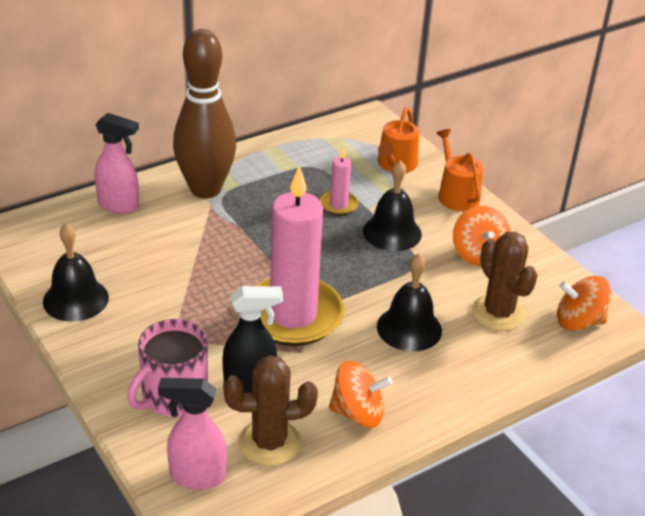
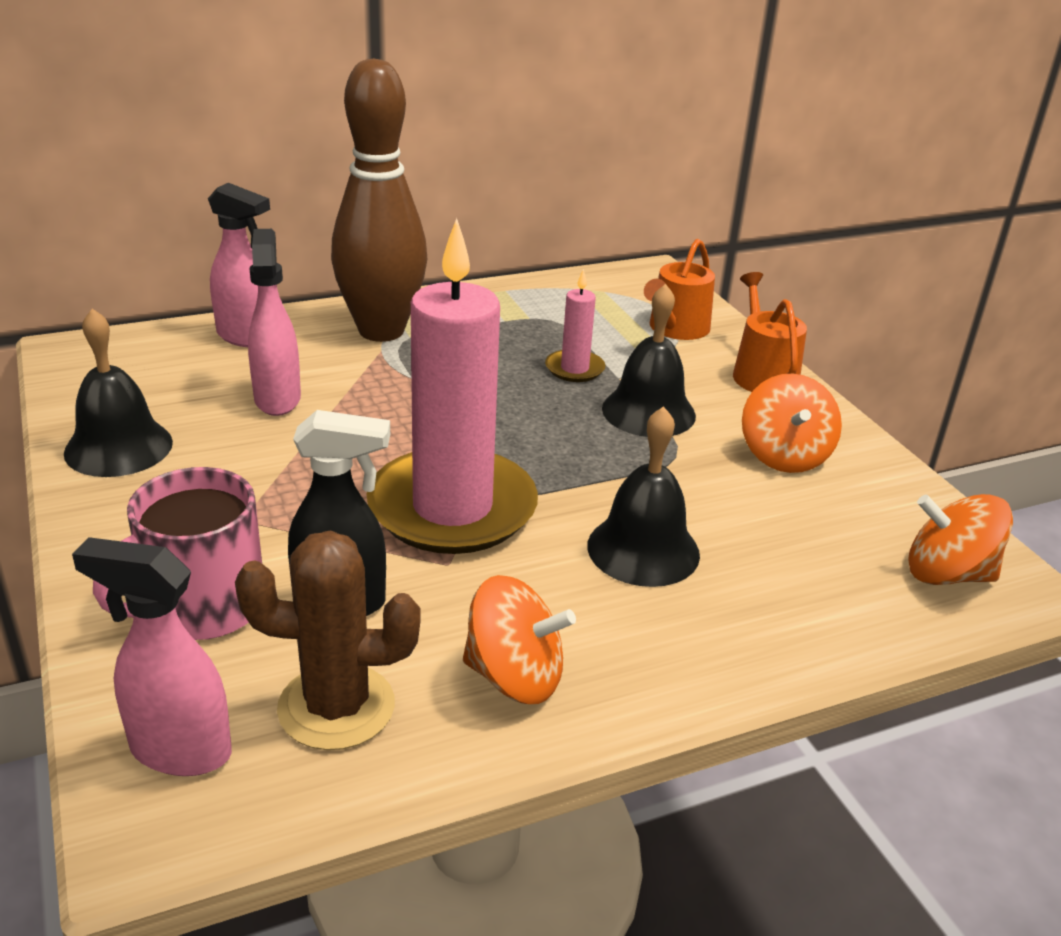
camera: 10 degrees right, 5 degrees down
(159, 251) = (277, 399): none -> pink spray bottle
(498, 313) = (804, 544): brown cactus -> none

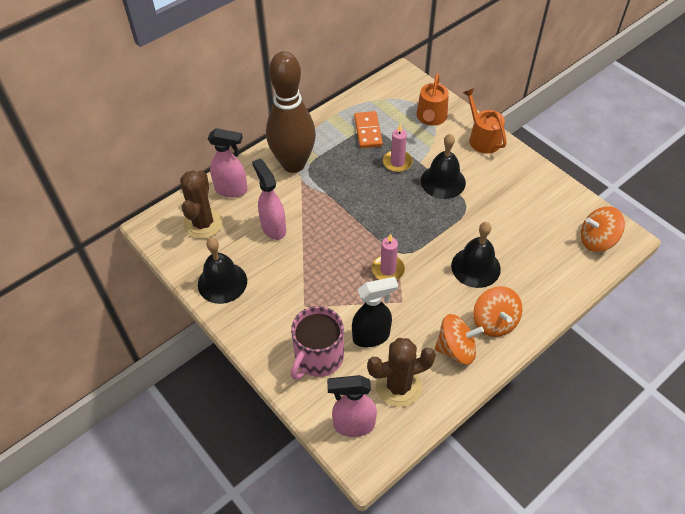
camera: 15 degrees left, 20 degrees up
(159, 366) = (203, 223): none -> brown cactus
(452, 508) = (388, 270): pink candle -> pink candle, size x0.44
(546, 321) = (368, 131): none -> orange domino
(784, 455) = (511, 191): orange spinning top -> orange spinning top (494, 322)

